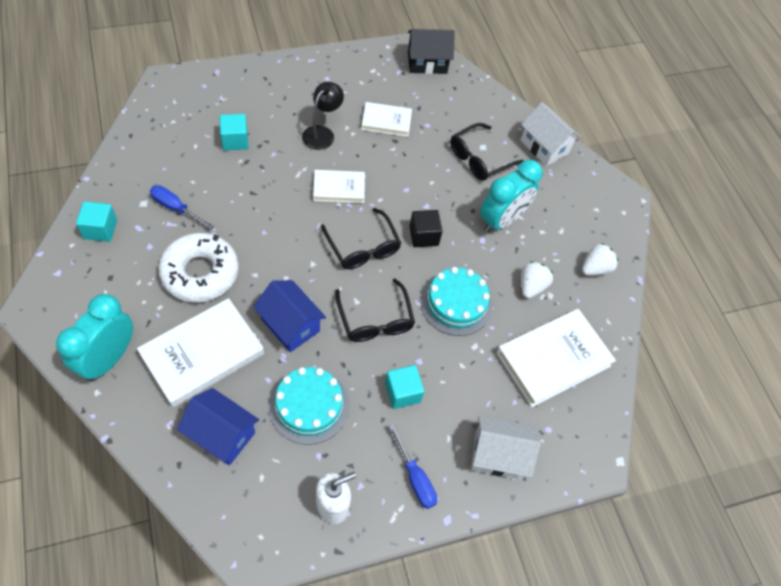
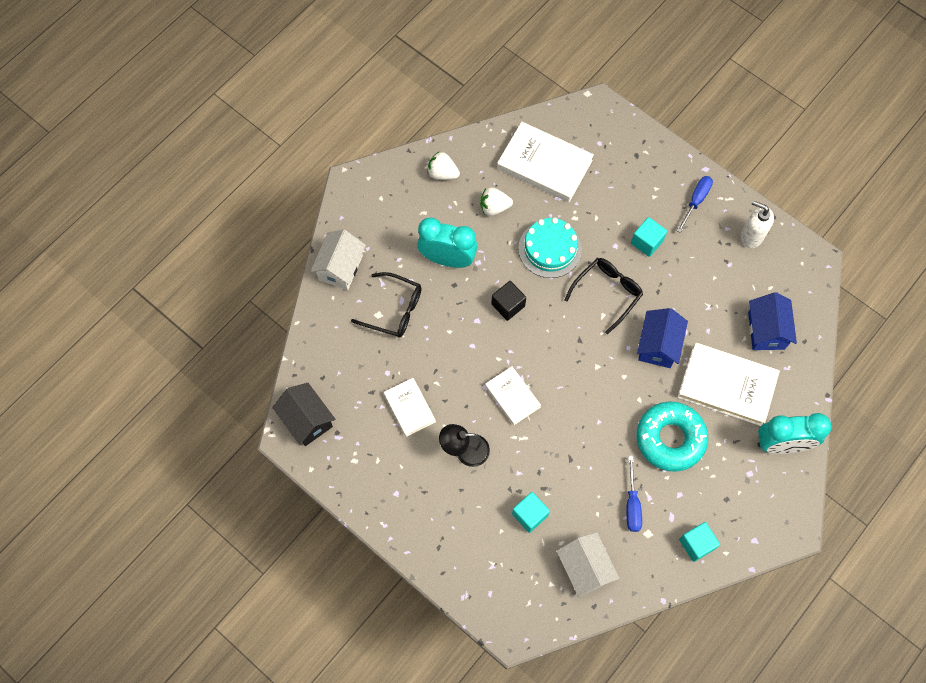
camera: 115 degrees left, 10 degrees up
(200, 273) = (670, 438): white donut -> turquoise donut
(309, 405) = (703, 292): turquoise cake -> none
(363, 247) = (554, 341): black glasses -> none
(498, 455) = (642, 163): white house -> white house (585, 568)

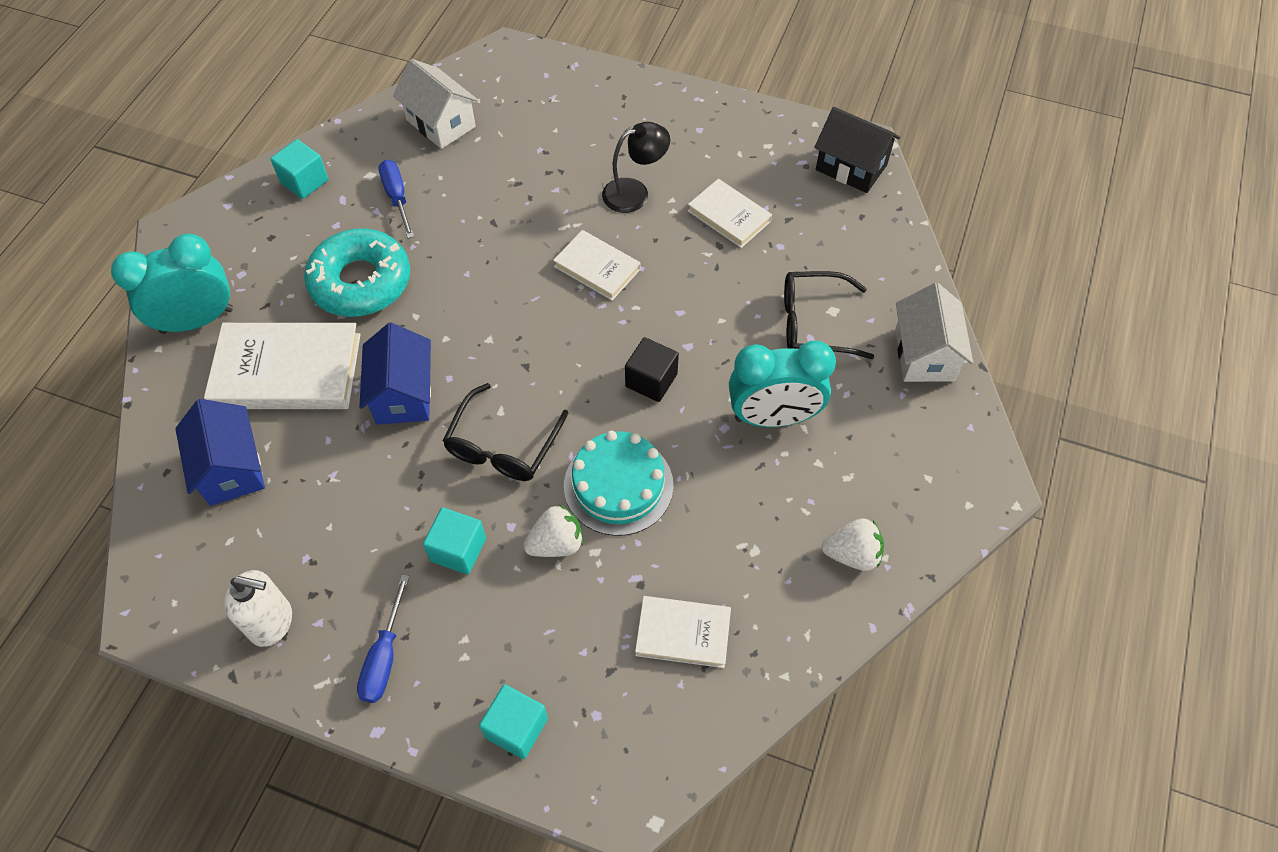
camera: 160 degrees right, 10 degrees down
(494, 207) = (737, 524): white strawberry -> white strawberry (556, 543)
(529, 515) = (526, 153): turquoise cube -> turquoise cube (516, 728)
(544, 164) = (683, 633): white book -> white book, size x0.57

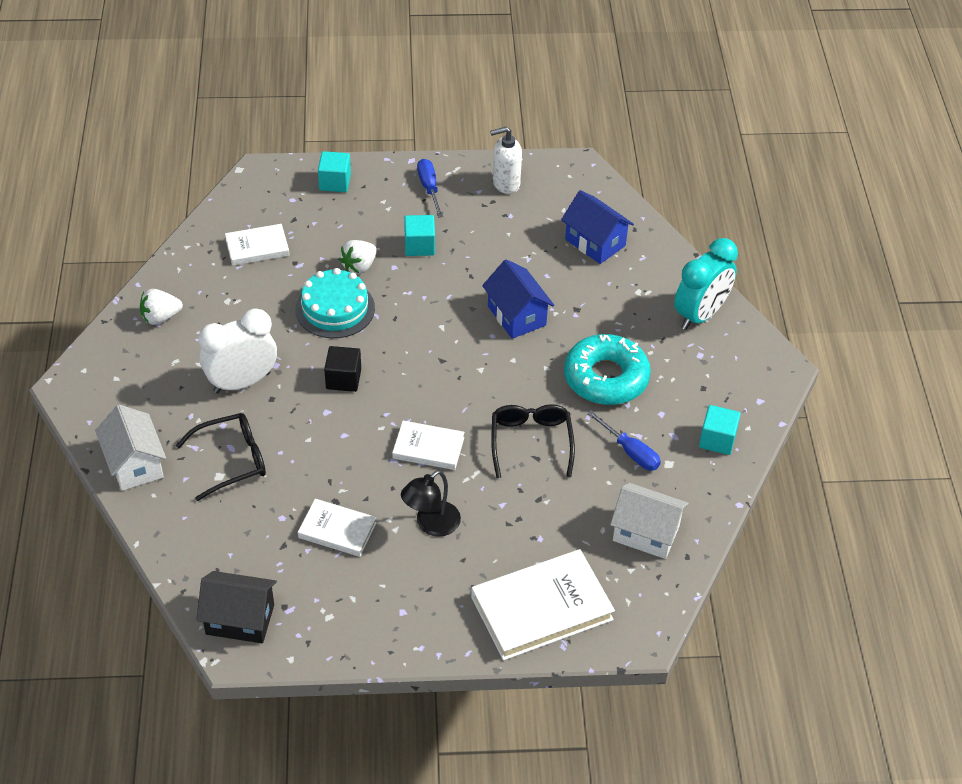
camera: 155 degrees right, 10 degrees down
(287, 371) = (608, 305): white book -> white book (542, 608)
(502, 446) = (427, 307): black glasses -> black glasses (531, 442)
(773, 417) = (242, 382): turquoise clock -> white clock

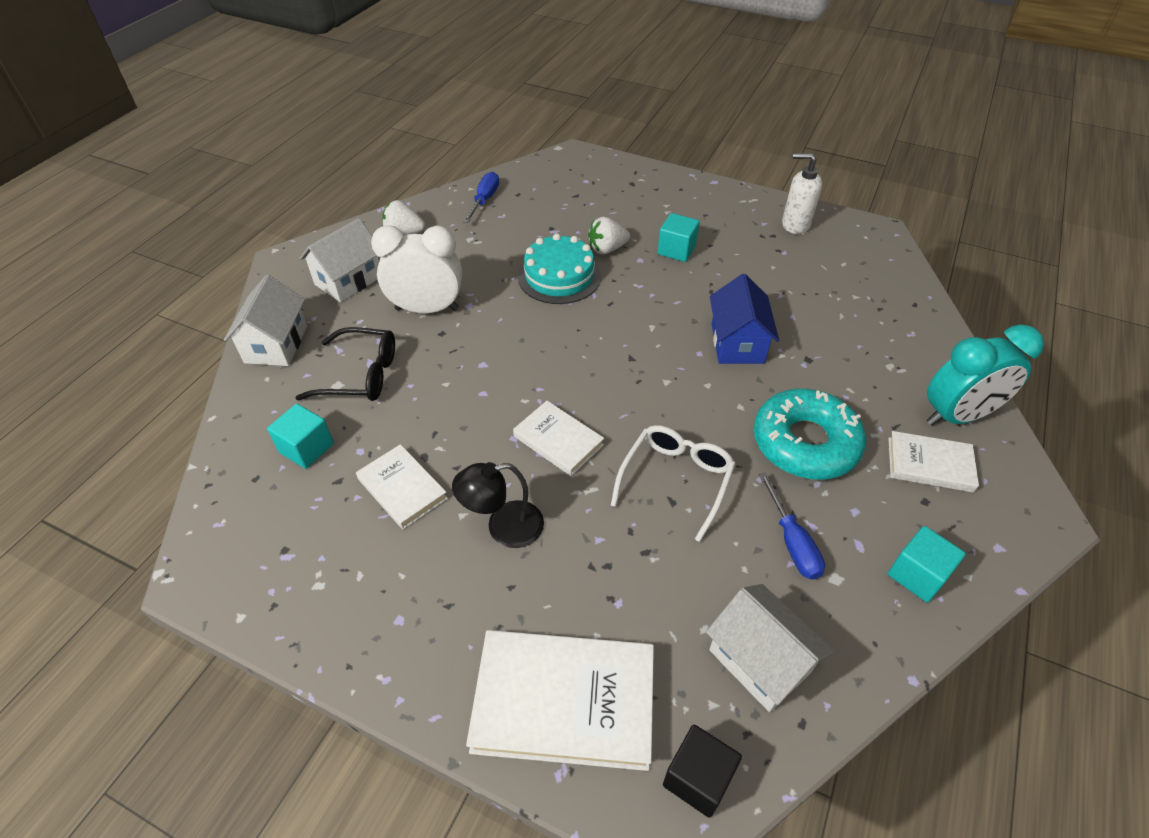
camera: 30 degrees right, 0 degrees up
(148, 382) = (348, 280): none -> white house
(240, 619) = (231, 543): black house -> none
(257, 247) = (528, 206): white book -> white book (929, 464)
(335, 182) = (632, 178): turquoise cube -> turquoise cube (306, 448)
(343, 379) = (521, 340): black cube -> black cube (698, 778)
(429, 188) = (716, 207): blue screwdriver -> blue screwdriver (484, 200)
(531, 442) = (676, 480): black glasses -> white glasses
(595, 242) = (863, 303): blue house -> none

